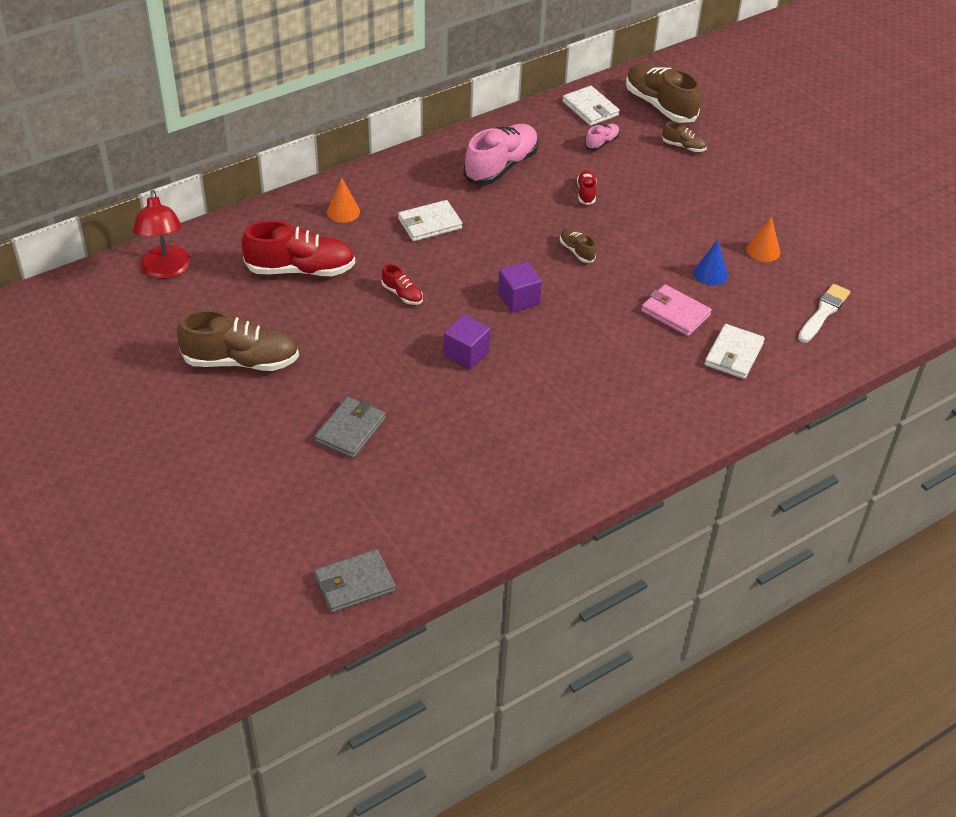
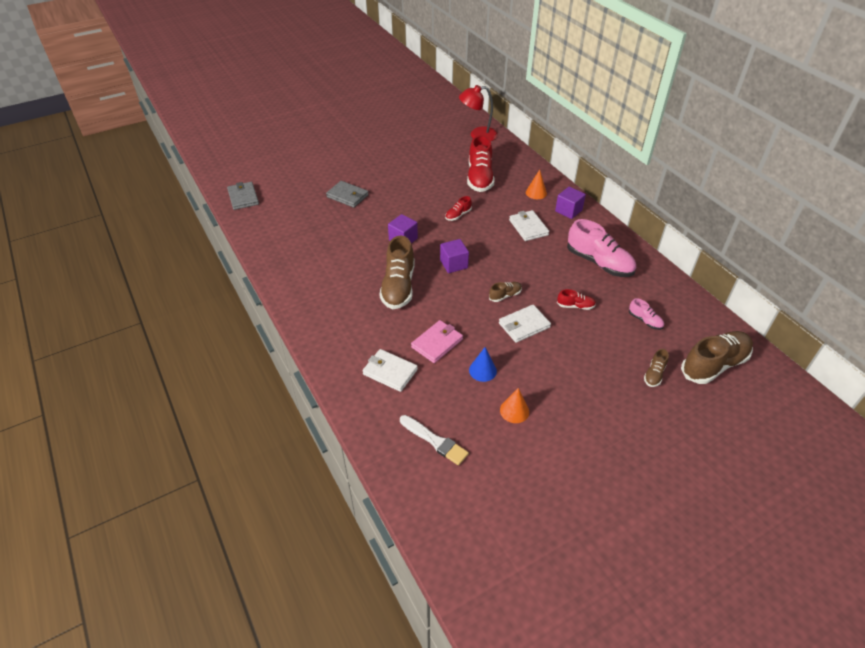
camera: 95 degrees right, 0 degrees up
(241, 361) = (404, 160): brown shoe -> brown shoe (398, 286)
(388, 183) = (568, 211): none -> purple cube
(590, 109) = (692, 318): white wallet -> white wallet (524, 325)

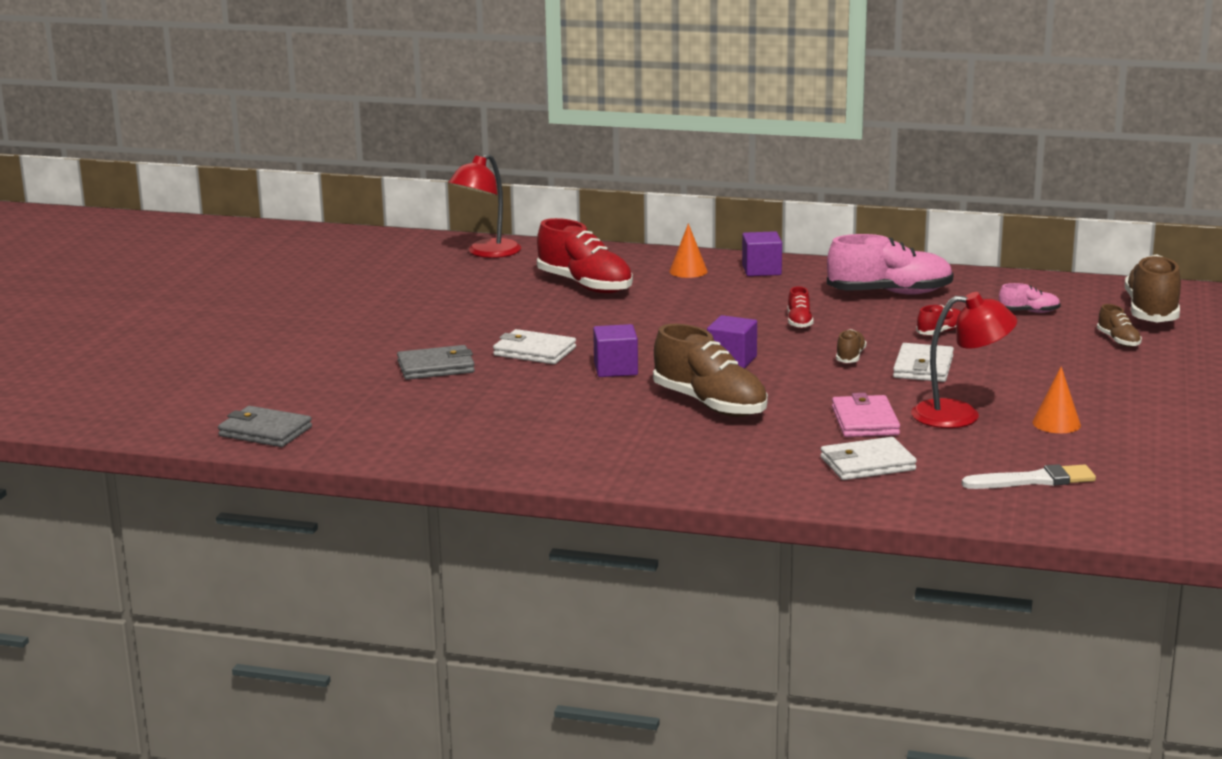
camera: 45 degrees left, 25 degrees down
(458, 215) = (636, 324): red shoe -> red shoe (799, 322)
(482, 370) = (960, 415): blue cone -> red lamp
(528, 227) = (747, 300): white wallet -> white wallet (534, 351)

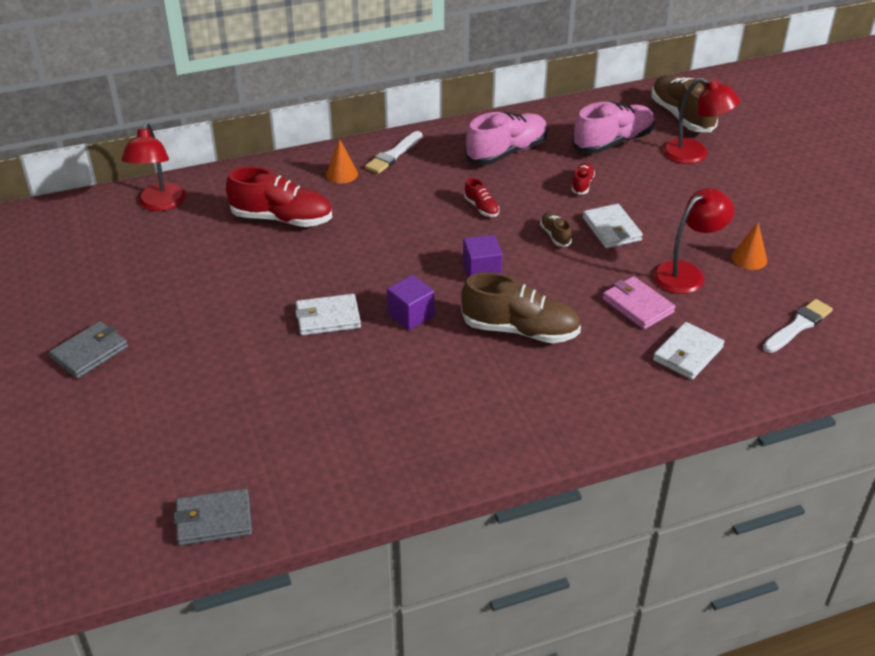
camera: 35 degrees left, 20 degrees up
(436, 367) = (270, 370): grey wallet -> grey wallet (90, 352)
(761, 270) = (393, 155): purple cube -> white brush
(1029, 312) = (613, 142): pink shoe -> pink shoe, size x2.12
(1118, 341) = (694, 154): brown shoe -> red lamp

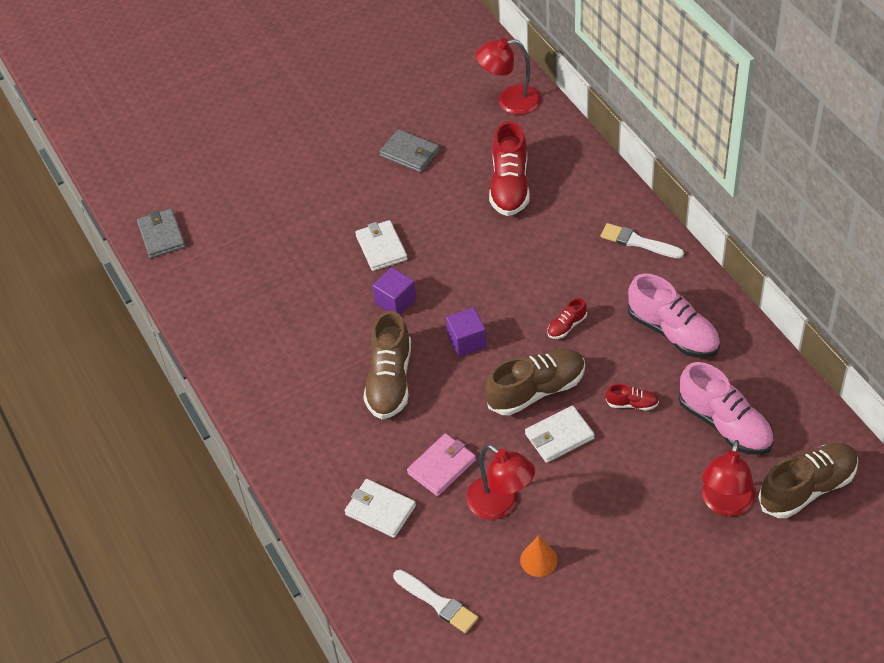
camera: 85 degrees right, 10 degrees up
(90, 352) = (315, 120): grey wallet -> grey wallet (409, 153)
(342, 174) = (593, 210): orange cone -> none
(555, 235) = (536, 390): brown shoe -> brown shoe, size x2.12

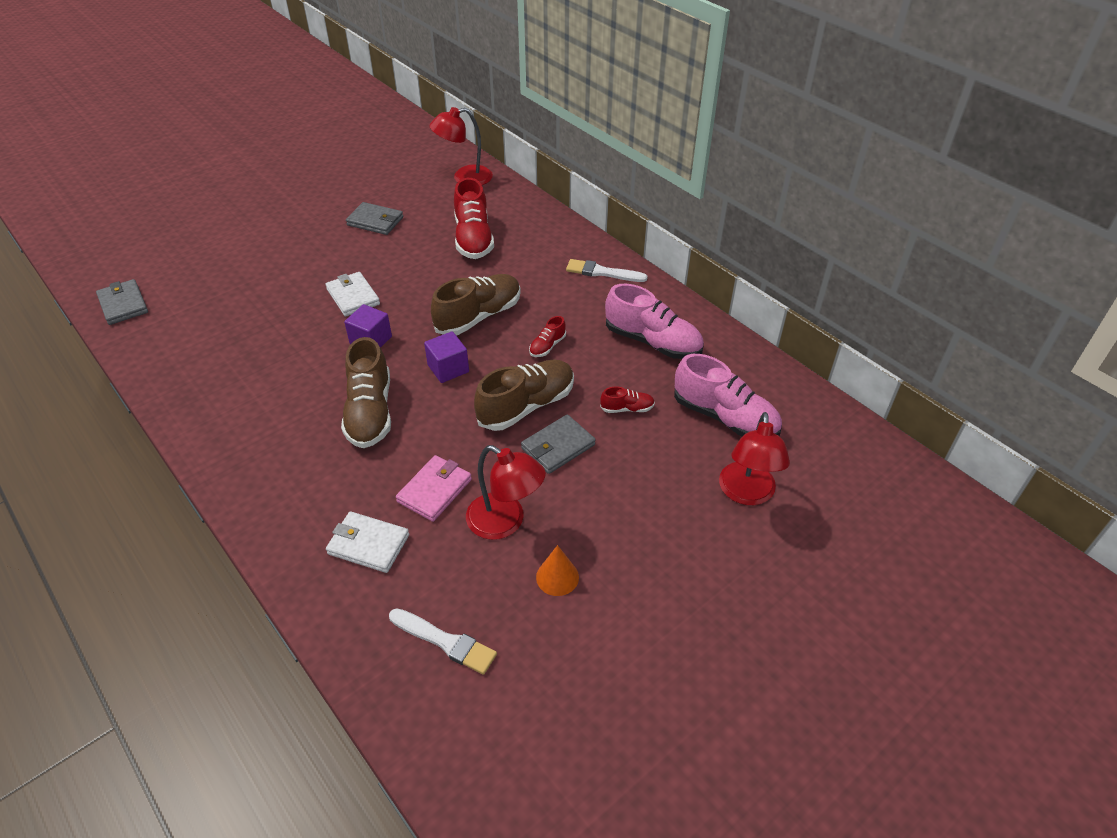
camera: 15 degrees left, 5 degrees down
(559, 436) = (558, 446): white wallet -> grey wallet
(807, 488) = (825, 468): brown shoe -> brown shoe (478, 316)

